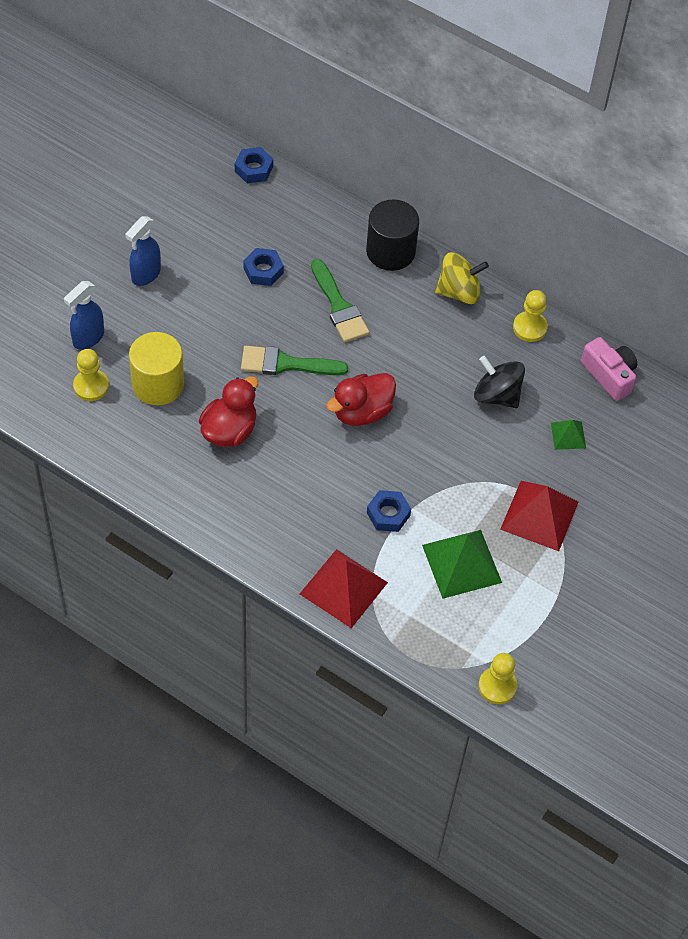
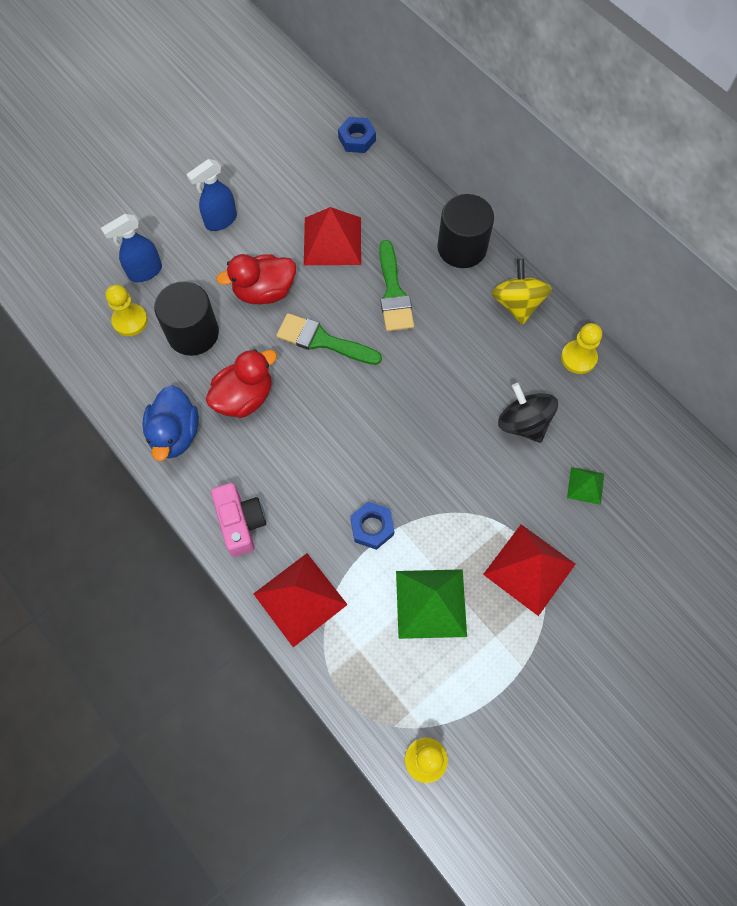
camera: 20 degrees right, 10 degrees up
(158, 384) = (193, 333): yellow cylinder -> black cylinder
(175, 477) = (175, 434): none -> blue duck
(263, 270) = (332, 240): blue nut -> red pyramid
(362, 412) = (380, 409): red duck -> red duck (264, 291)
(459, 292) = (517, 304): yellow spinning top -> yellow spinning top turned 105 degrees counterclockwise
(609, 375) = (648, 429): pink camera -> pink camera (240, 523)

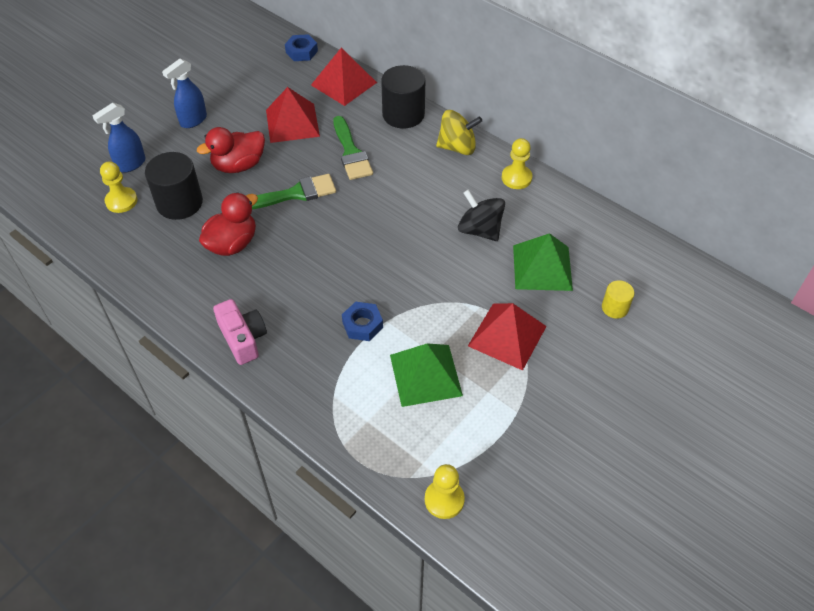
camera: 10 degrees left, 15 degrees down
(175, 434) = (173, 279): blue duck -> none
(300, 599) = (307, 389): red pyramid -> red pyramid (344, 83)
(322, 340) = (295, 194): green brush -> green brush turned 150 degrees clockwise
(517, 304) = (457, 147): yellow spinning top -> yellow spinning top turned 105 degrees clockwise
(585, 485) = (542, 267): green pyramid -> green pyramid, size x1.91
(658, 553) = (615, 308): none -> yellow cylinder

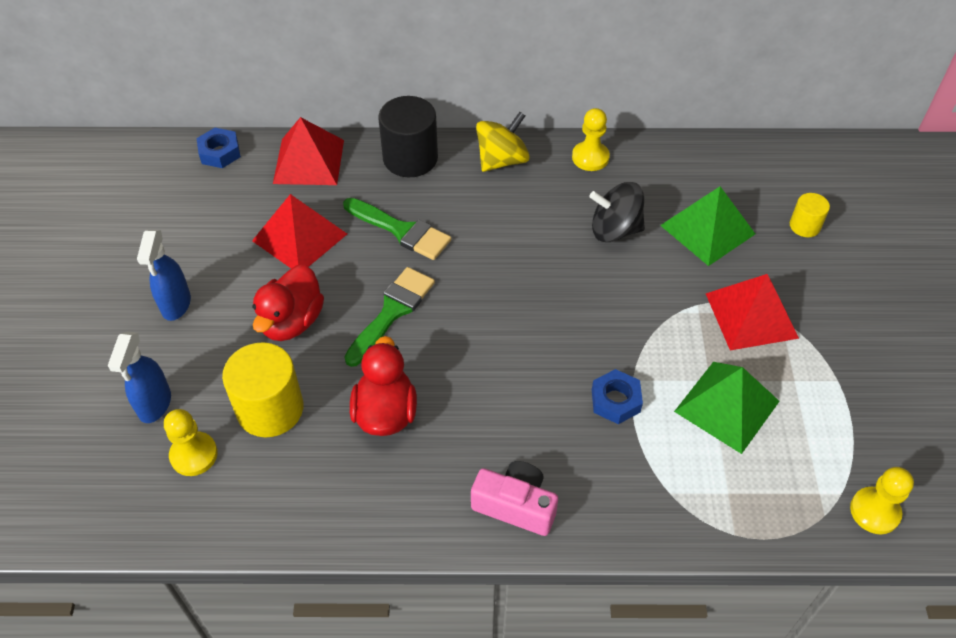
camera: 40 degrees left, 0 degrees up
(179, 203) = (270, 409): black cylinder -> yellow cylinder

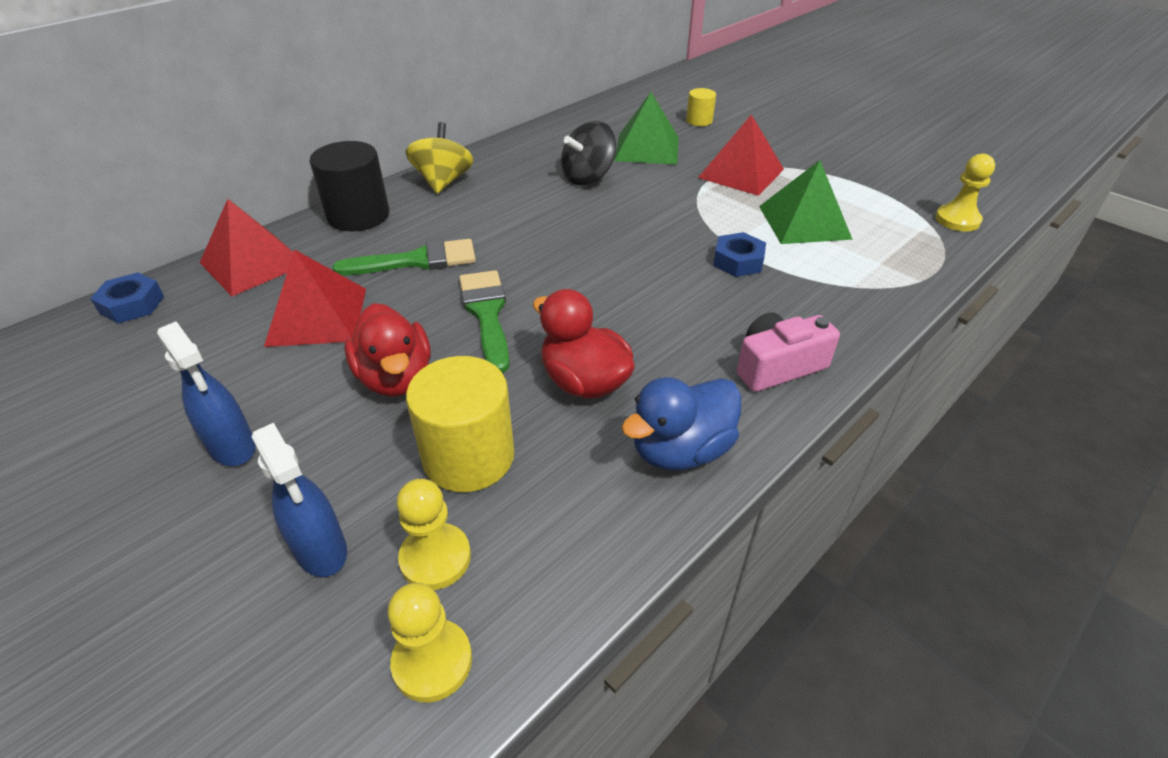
camera: 45 degrees left, 10 degrees down
(378, 506) = (681, 450): none -> blue duck
(590, 157) = (510, 151): yellow pawn -> yellow pawn (432, 662)

